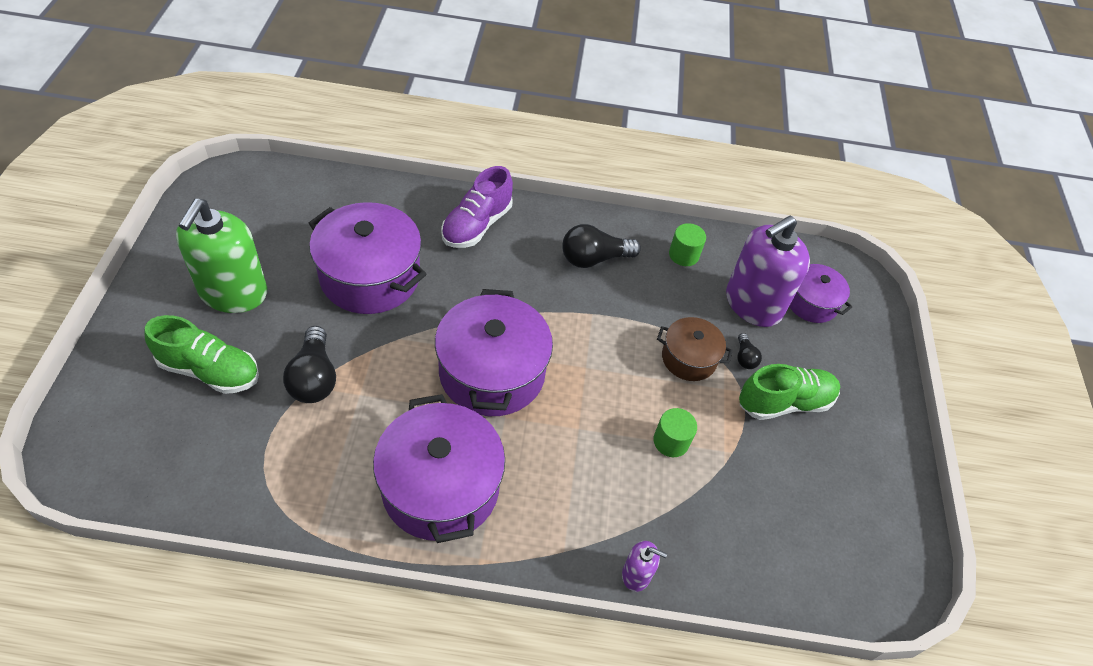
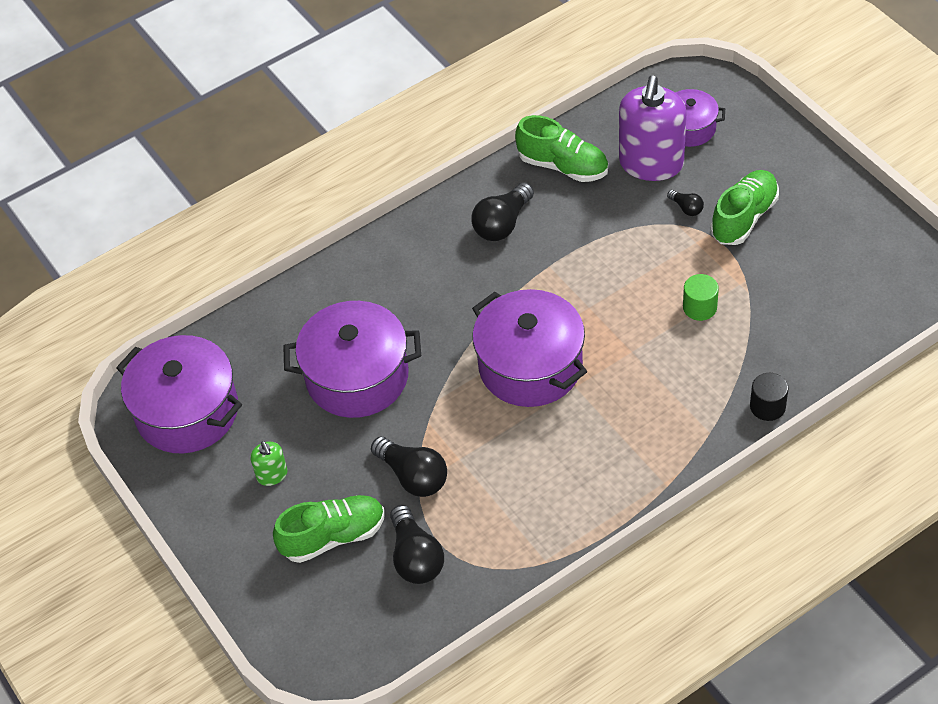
camera: 30 degrees left, 0 degrees up
(233, 292) = (272, 475): green soap dispenser -> green soap dispenser, size x0.45
(238, 439) = (416, 557): none -> black light bulb
(440, 487) = (588, 465): purple pot -> purple pot (187, 411)
(477, 225) = (385, 271): purple shoe -> none
(636, 574) = (767, 406): purple soap dispenser -> black cylinder
(683, 255) = (563, 166): green cylinder -> green shoe
(689, 358) = (650, 241): brown pot -> none

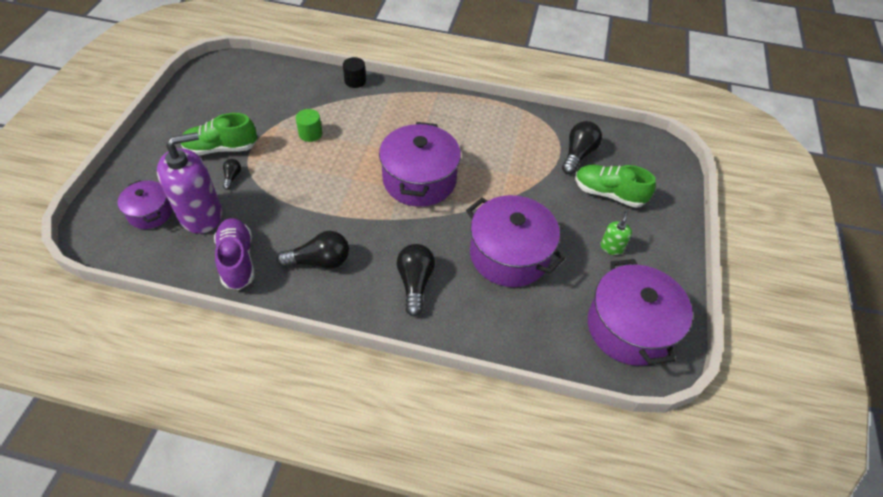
camera: 140 degrees left, 0 degrees up
(413, 476) = (539, 185): black light bulb -> black light bulb (415, 283)
(563, 166) = (237, 260): green shoe -> purple shoe

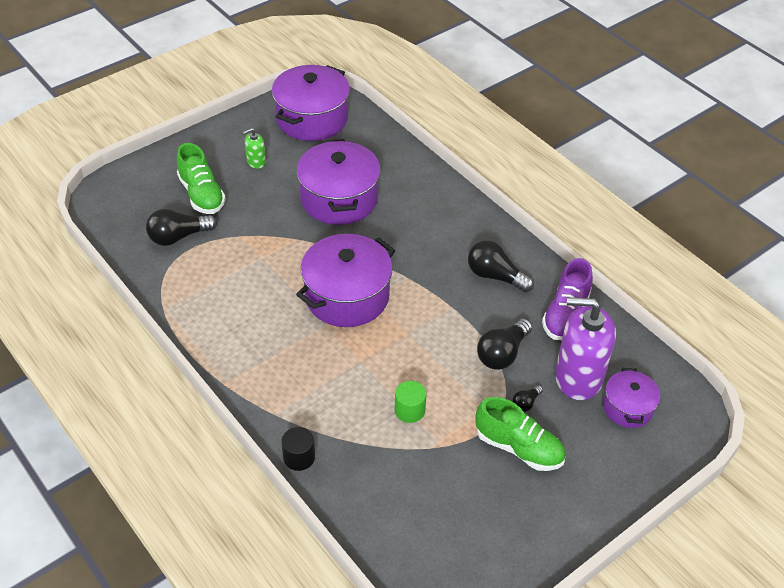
camera: 140 degrees left, 5 degrees down
(415, 283) = (432, 220): black light bulb -> black light bulb (502, 353)

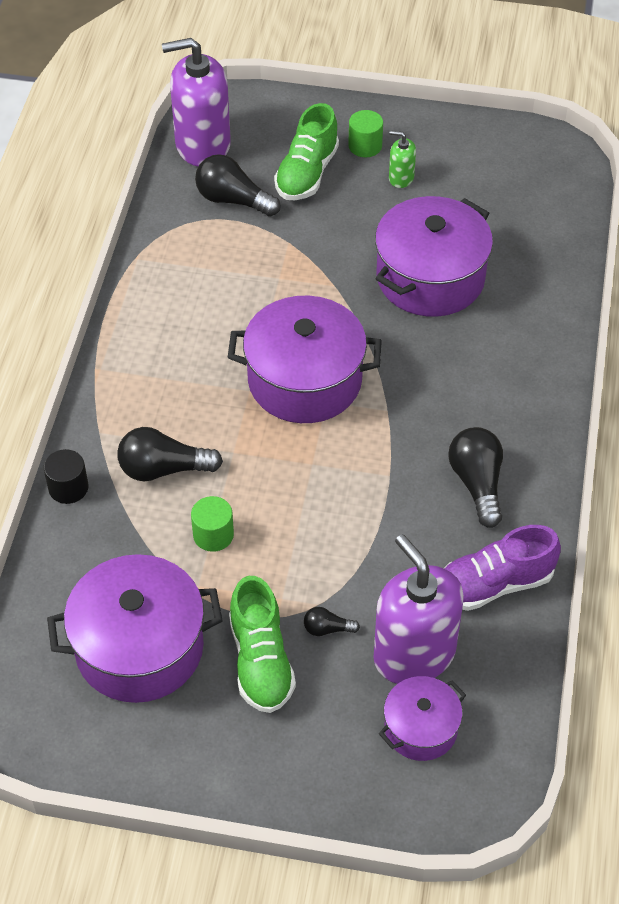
camera: 50 degrees right, 5 degrees up
(119, 221) = (202, 145): none -> purple soap dispenser
(214, 159) = (365, 146): none -> green cylinder
(312, 119) = (519, 172): purple pot -> purple pot (139, 647)
(502, 353) = (373, 563): black light bulb -> black light bulb (163, 469)

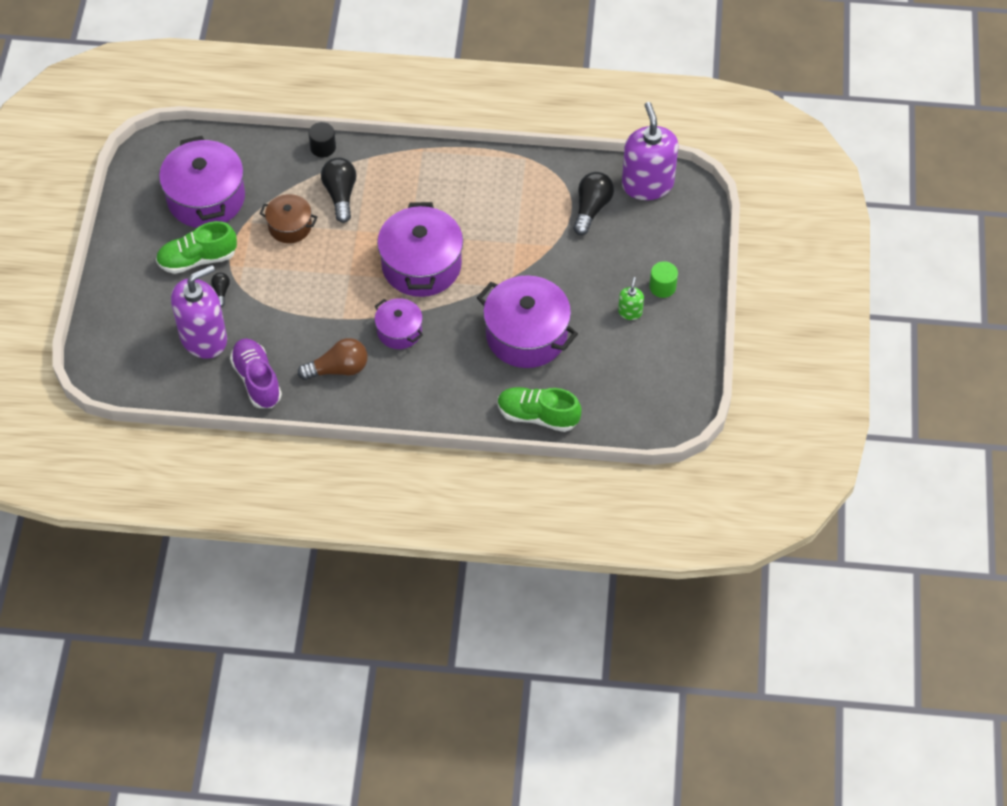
camera: 85 degrees right, 5 degrees up
(213, 535) = (290, 226): green cylinder -> brown pot
(307, 173) = (626, 251): green shoe -> green shoe (538, 416)
(421, 728) = (151, 344): purple pot -> purple pot (399, 331)
(477, 483) = (338, 369): black light bulb -> brown light bulb

